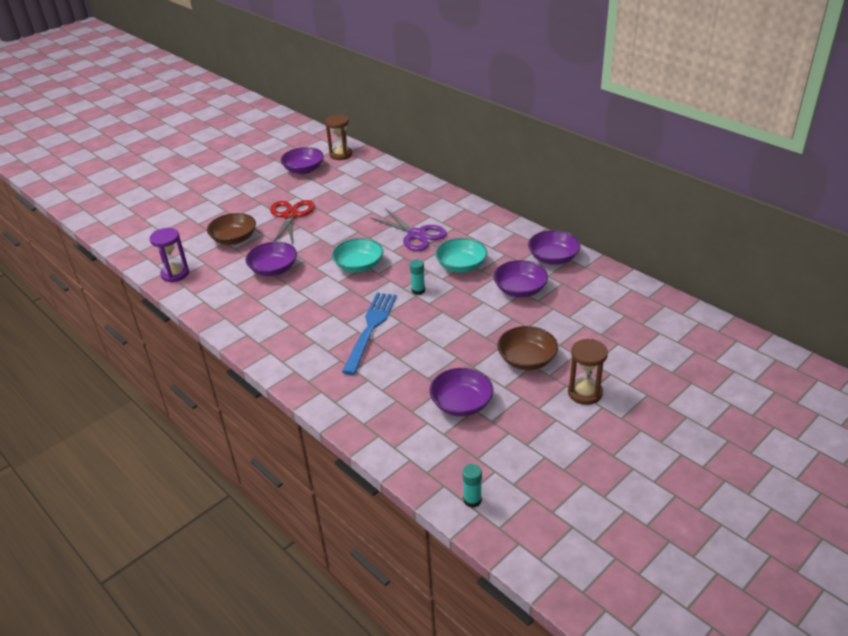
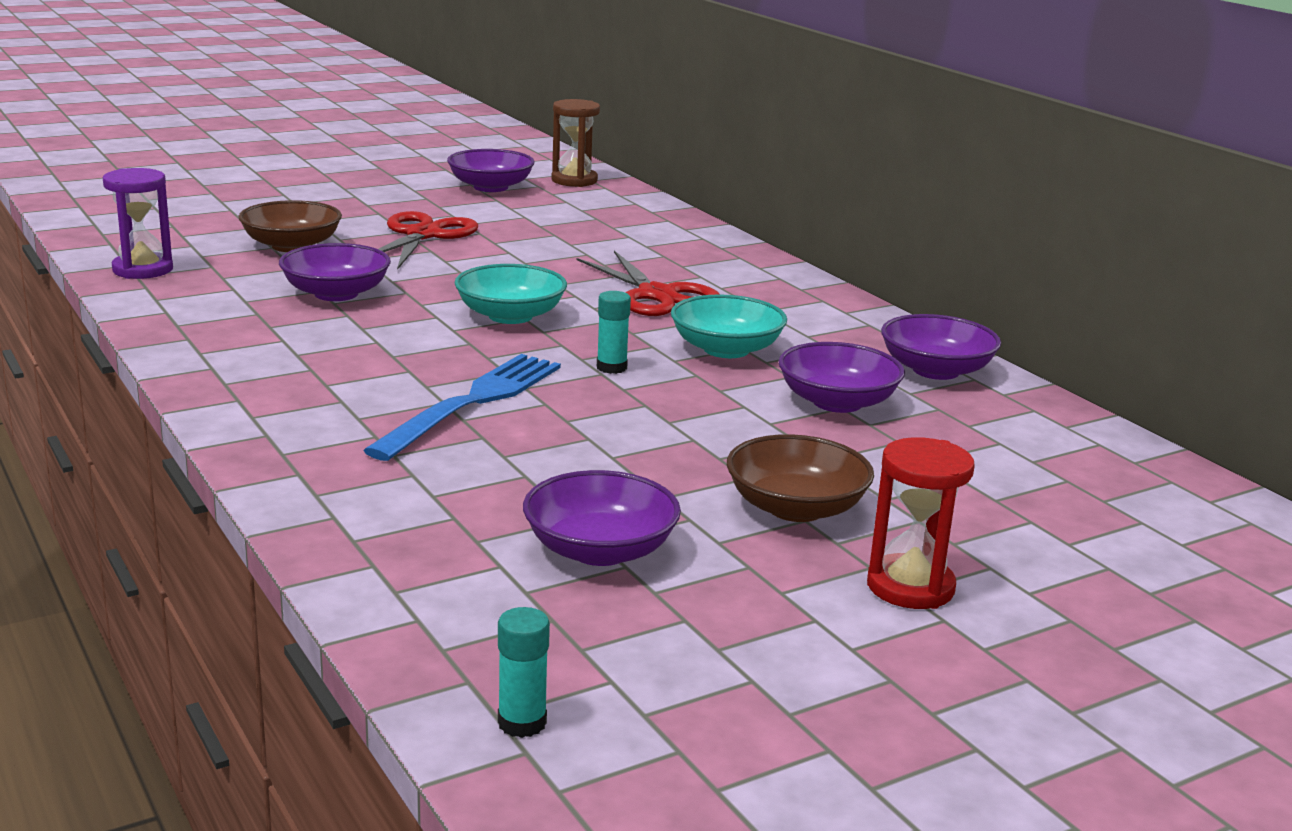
camera: 10 degrees right, 15 degrees down
(416, 235) = (656, 295): purple scissors -> red scissors
(585, 393) = (910, 587): brown hourglass -> red hourglass

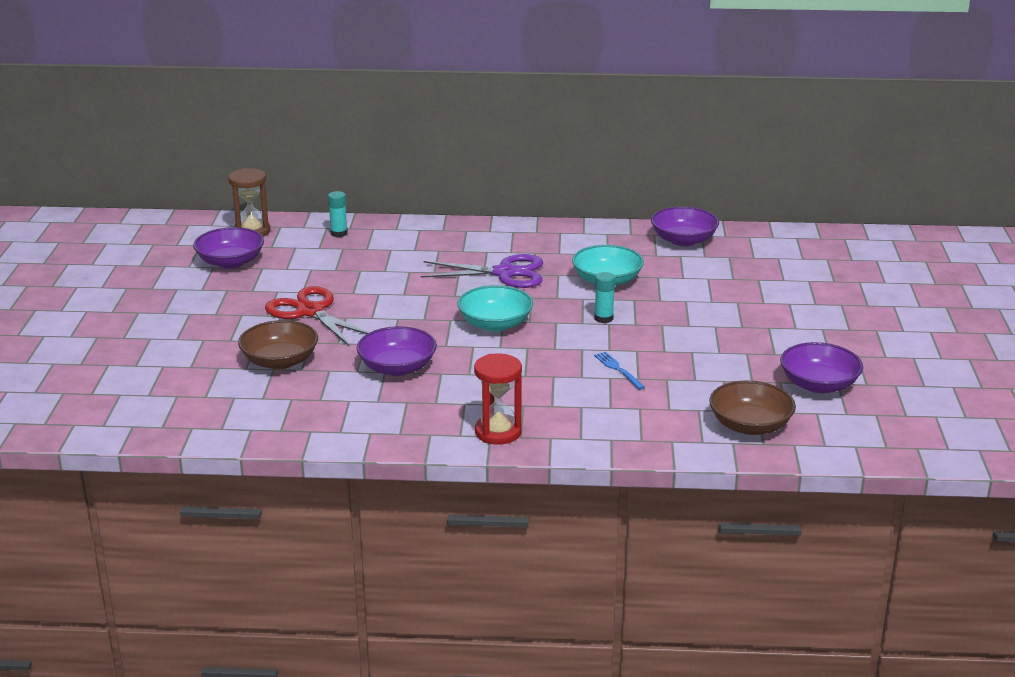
camera: 55 degrees left, 5 degrees up
(143, 270) = (270, 425): purple hourglass -> none
(473, 402) = (618, 369): blue fork -> blue fork, size x0.45
(522, 723) = (957, 444): turquoise glue stick -> turquoise glue stick (339, 233)
(656, 295) = (505, 273): red scissors -> purple scissors
(795, 508) = (810, 327): brown bowl -> brown bowl (750, 425)
(837, 402) = (701, 277): purple bowl -> none
(910, 587) = (900, 328): red hourglass -> red hourglass (498, 432)

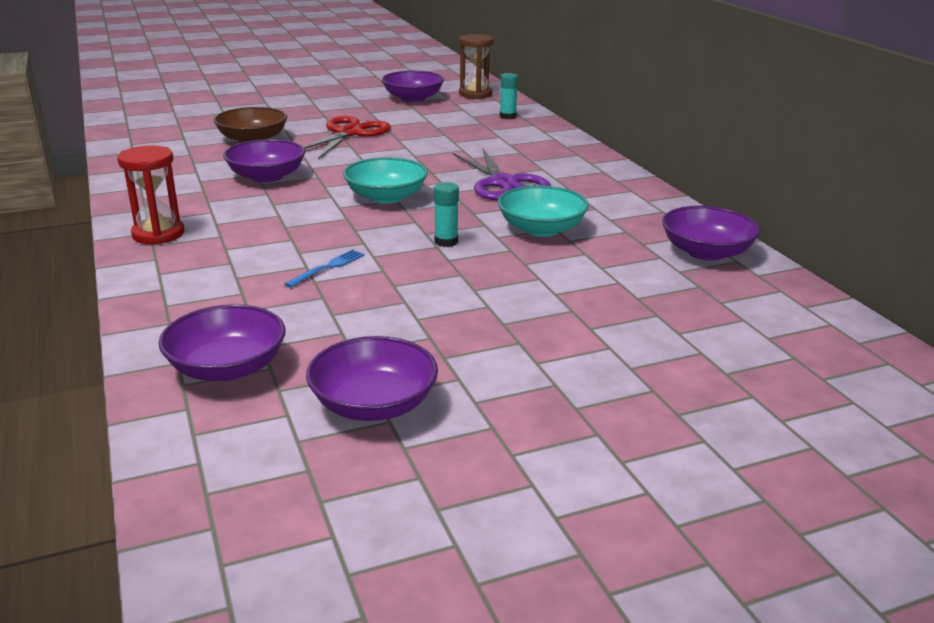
camera: 65 degrees right, 0 degrees up
(750, 425) = (227, 367): brown bowl -> purple bowl

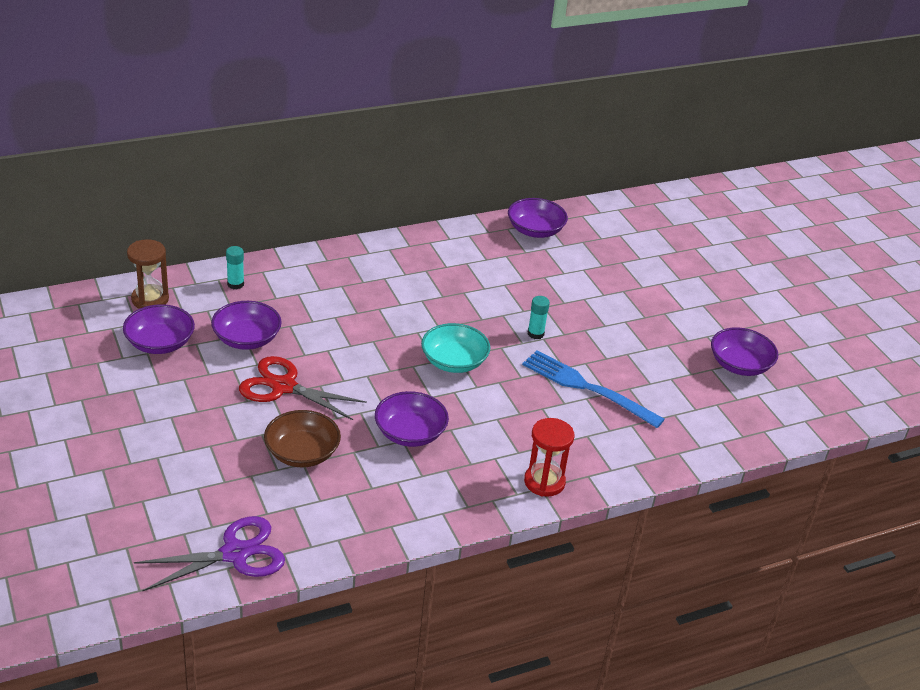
camera: 95 degrees left, 10 degrees up
(227, 367) = (721, 421): purple bowl -> purple bowl (246, 339)
(328, 267) = (586, 387): blue fork -> blue fork, size x2.24
(503, 183) = (419, 300): purple scissors -> purple scissors (235, 554)
(541, 229) = (508, 290): turquoise bowl -> none

